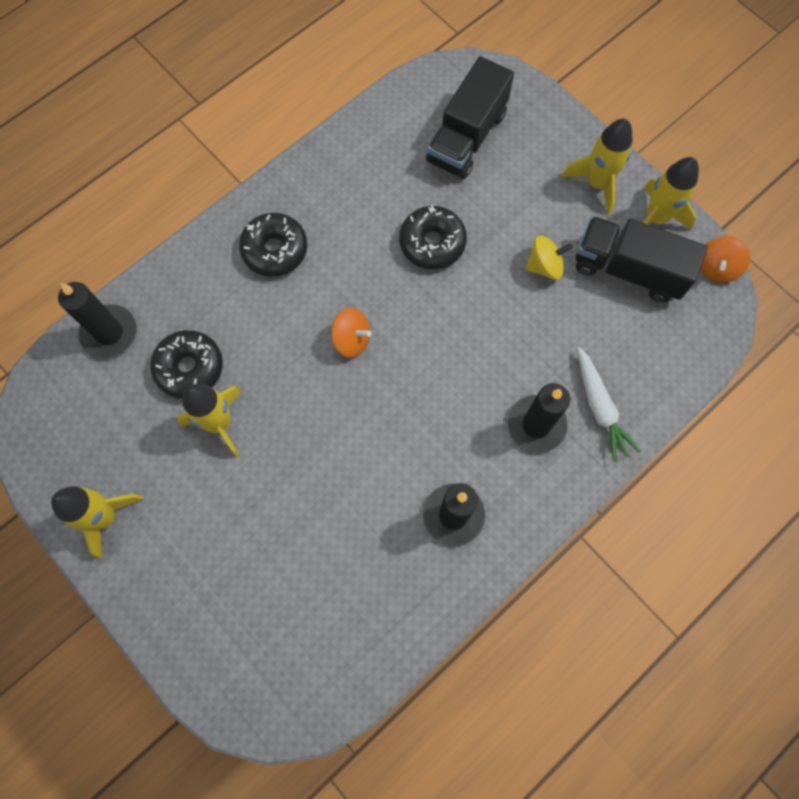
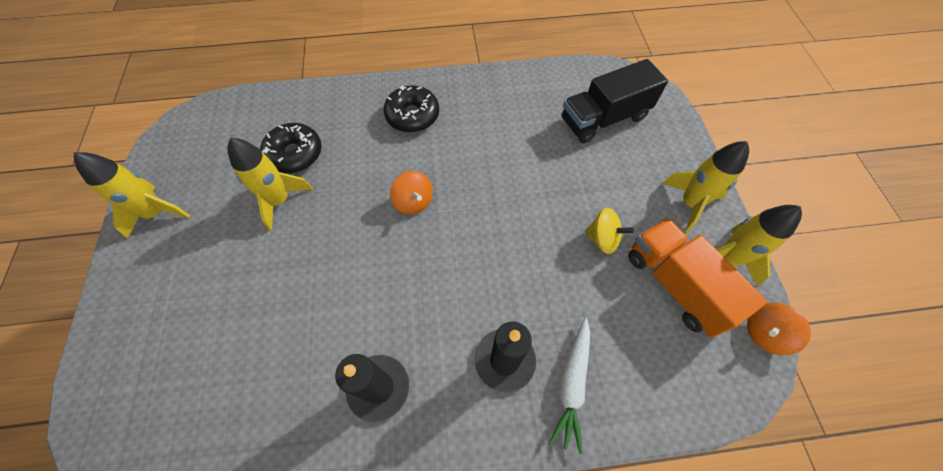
camera: 35 degrees right, 10 degrees down
(109, 333) = (270, 105): black candle -> none
(432, 243) = (525, 172): black donut -> none
(628, 269) = (676, 284): black truck -> orange truck

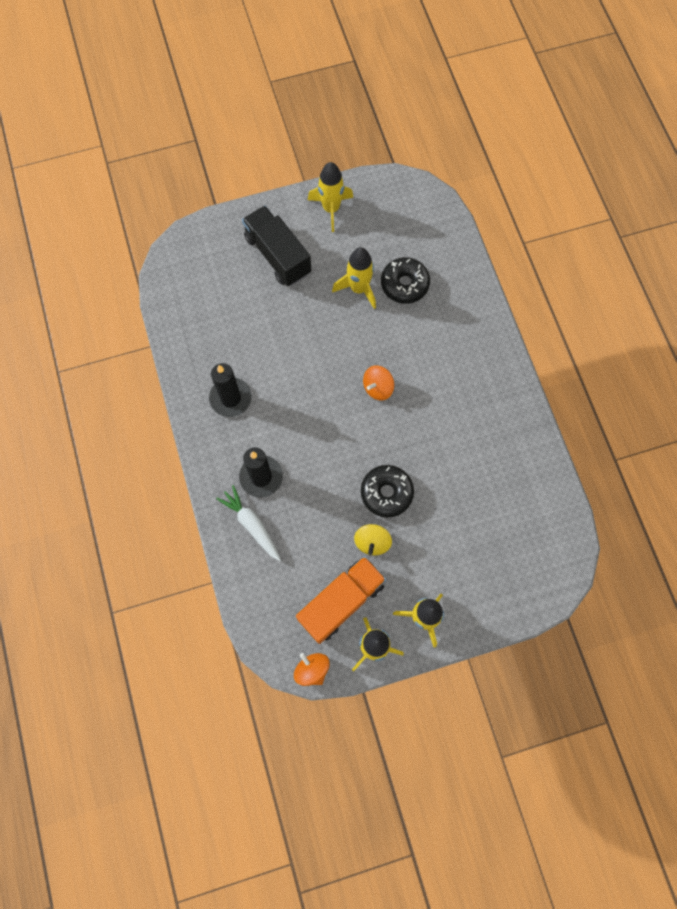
camera: 80 degrees right, 10 degrees up
(412, 115) = (468, 366): black donut -> black donut (386, 493)
(572, 384) = (252, 525): white carrot -> white carrot turned 45 degrees clockwise
(604, 119) = (505, 539): black truck -> black truck (278, 255)

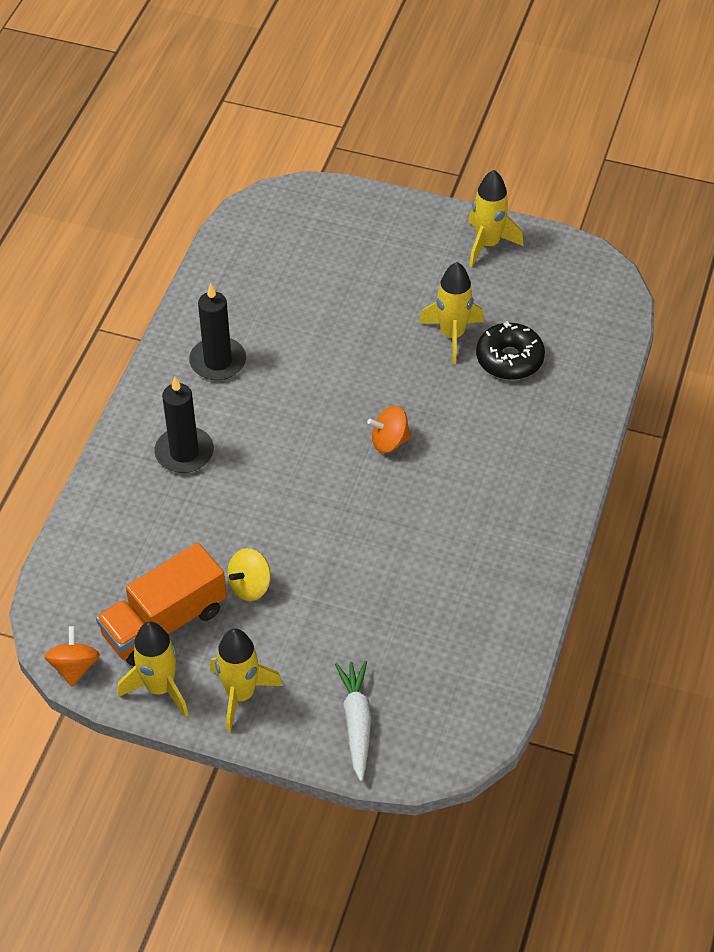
camera: 35 degrees right, 20 degrees down
(252, 525) = (134, 491): white carrot -> white carrot (356, 723)
(278, 255) = (388, 257): black truck -> none
(341, 602) = (164, 622): orange truck -> orange truck turned 150 degrees clockwise
(386, 493) = (308, 548): black donut -> none

